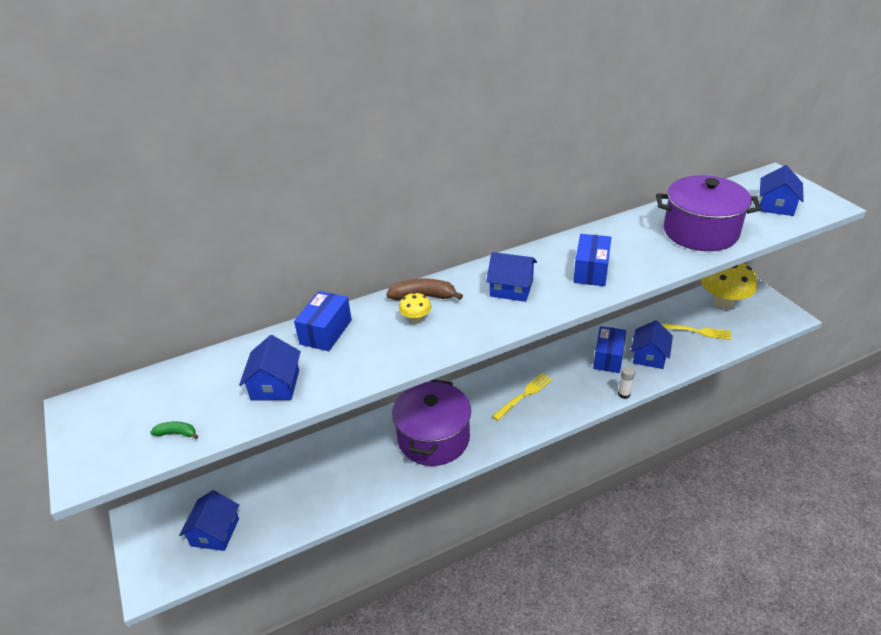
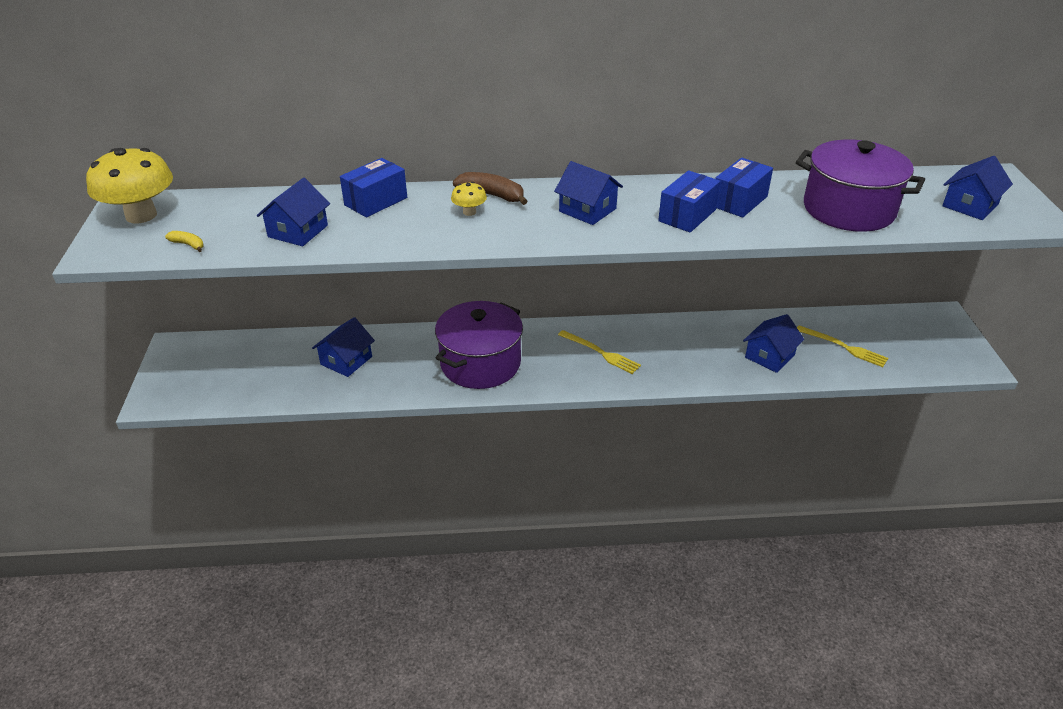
camera: 20 degrees right, 0 degrees up
(177, 433) = (188, 245): green banana -> yellow banana
(215, 532) = (230, 378): blue house -> blue house (346, 360)
(524, 395) = (601, 353): yellow fork -> yellow fork turned 60 degrees clockwise
(608, 358) = (720, 344): blue box -> blue box (739, 201)
(624, 394) = (713, 383): white glue stick -> none
(723, 302) = (902, 328): yellow mushroom -> yellow mushroom (141, 215)

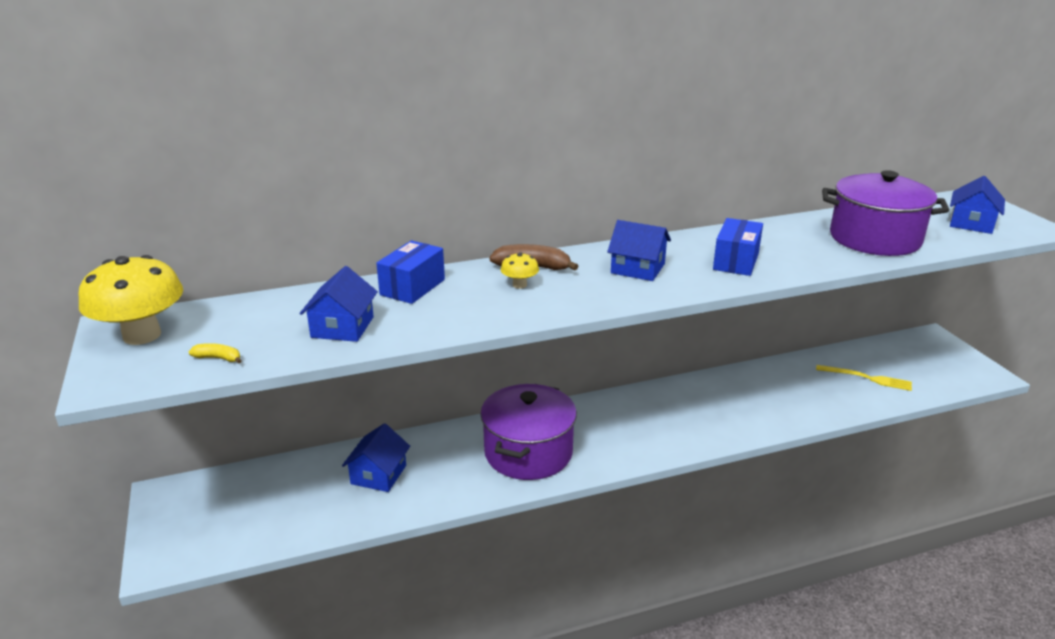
camera: 15 degrees left, 10 degrees down
(601, 353) = (646, 421): yellow fork -> none
(739, 201) = (774, 243): blue box -> none
(769, 356) = (806, 397): blue house -> none

